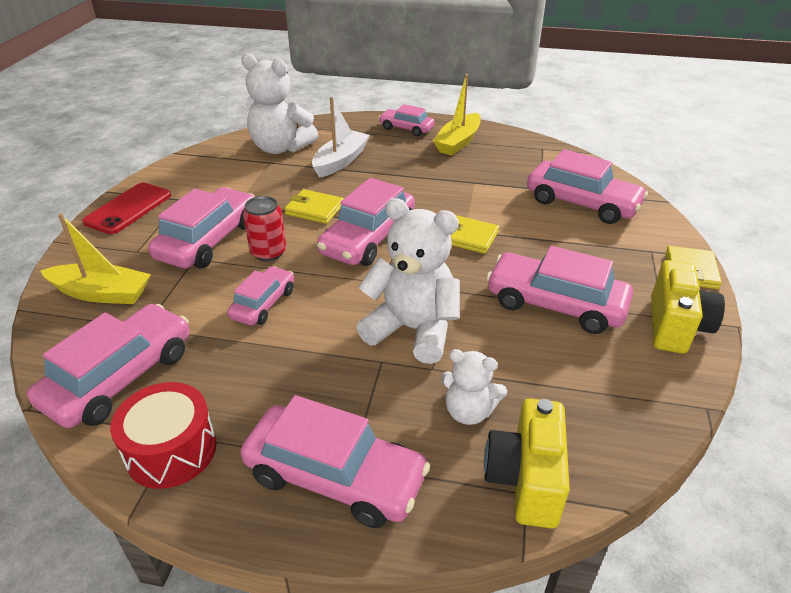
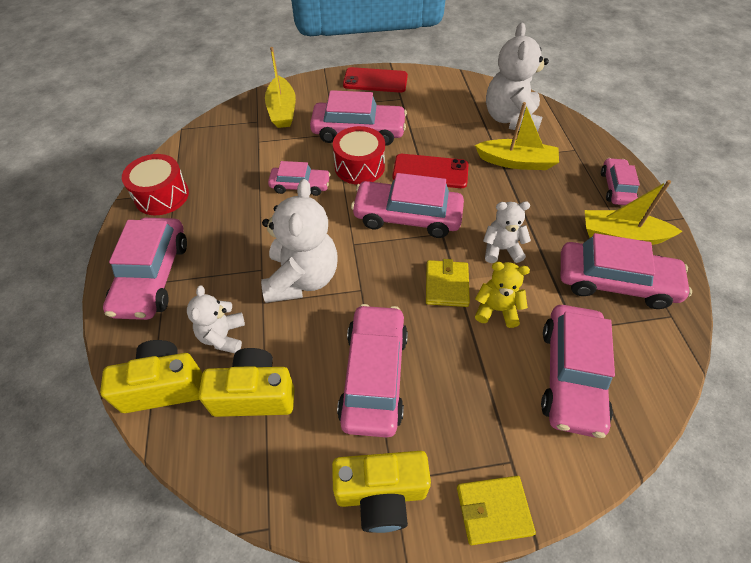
camera: 70 degrees right, 15 degrees up
(120, 377) = (212, 151): pink car -> pink car (615, 282)
(268, 252) = (359, 166): red can -> red drum
(314, 209) = (430, 171): yellow wallet -> red phone
(340, 161) = (516, 162): white boat -> yellow boat
(441, 198) = (501, 249): none -> white teddy bear
(506, 218) = (496, 309): none -> yellow teddy bear
(556, 395) = (255, 394): none -> yellow camera

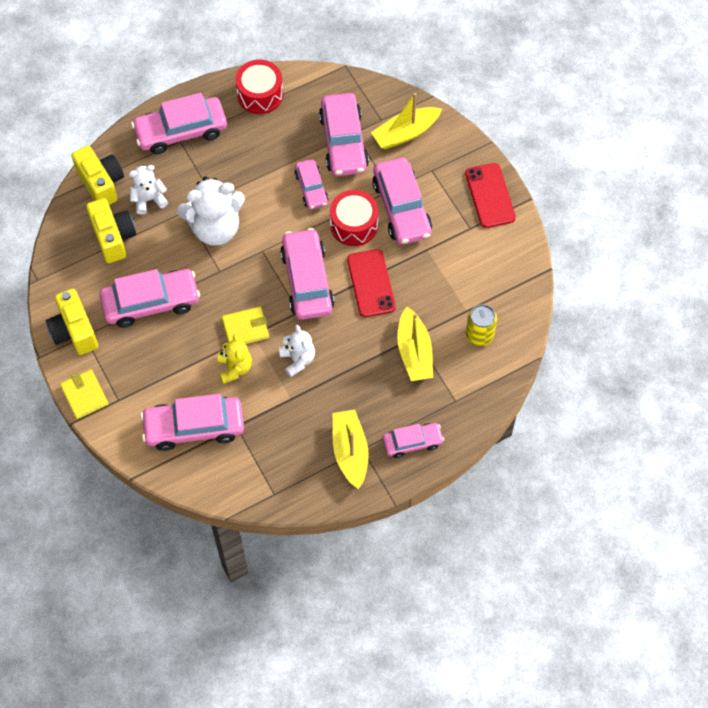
camera: 70 degrees right, 10 degrees up
(510, 119) = (479, 335): white teddy bear -> yellow can
(615, 282) = (294, 450): pink car -> pink car (343, 142)

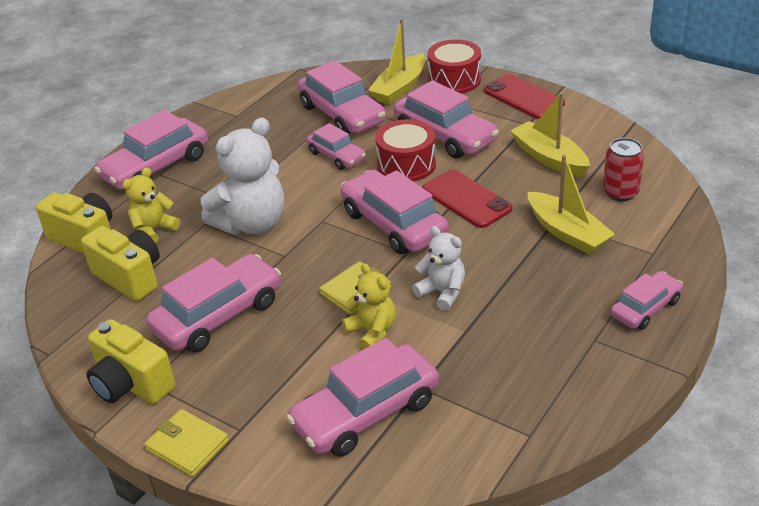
camera: 25 degrees left, 25 degrees down
(149, 199) = (154, 230): white teddy bear -> yellow teddy bear
(260, 94) = (226, 114): red drum -> red drum (454, 80)
(350, 451) = (583, 349): yellow boat -> yellow boat (549, 158)
(479, 335) = (620, 192): yellow can -> red can

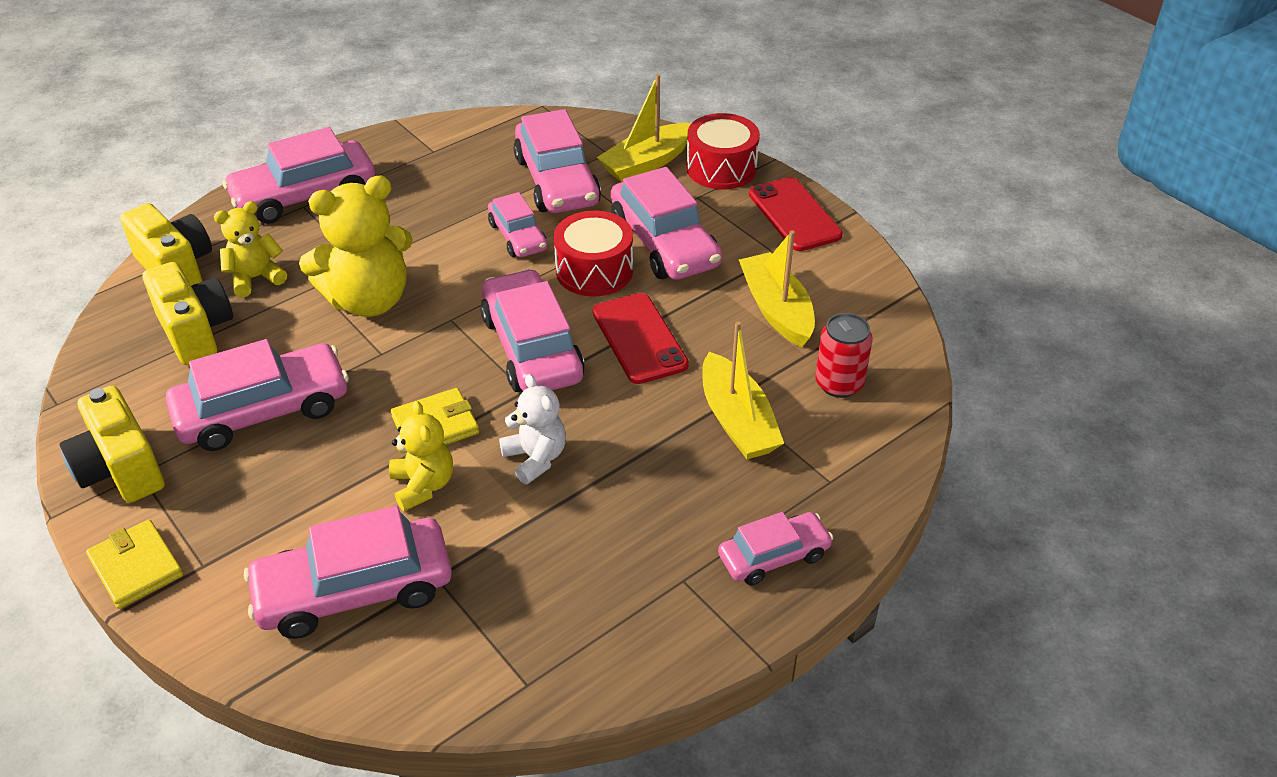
camera: 15 degrees right, 5 degrees up
(252, 223) = (369, 300): white teddy bear -> yellow teddy bear

